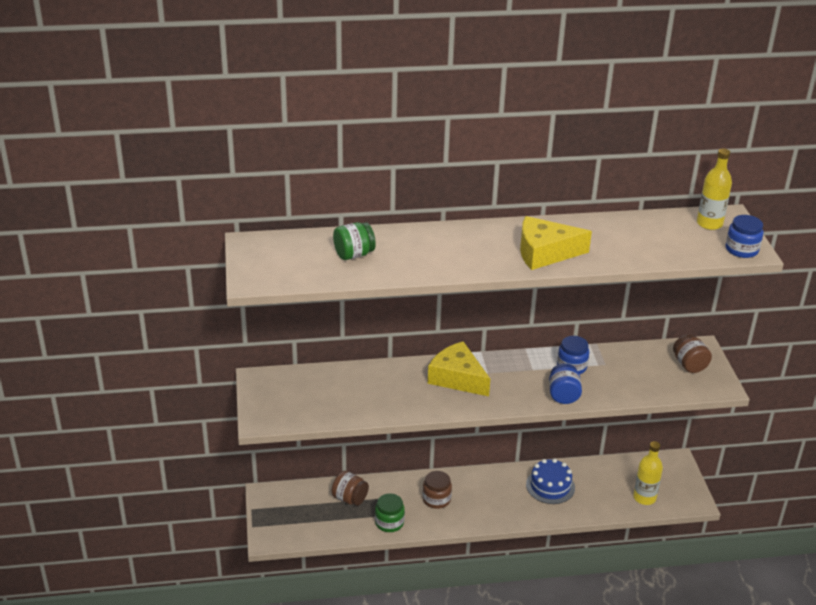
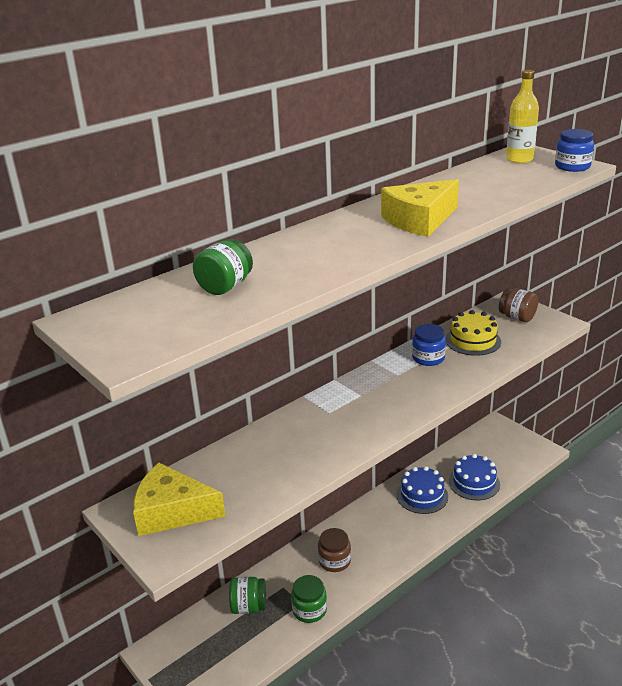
camera: 30 degrees left, 5 degrees down
(350, 498) = (249, 606): brown jar -> green jar
(457, 378) = (338, 412): yellow cheese -> yellow cheese (172, 511)
(563, 395) = (449, 384): blue jar -> none
(604, 497) = (474, 482): none -> blue cake
(625, 368) = (473, 340): none -> yellow cake
(644, 498) = (504, 466): yellow bottle -> none

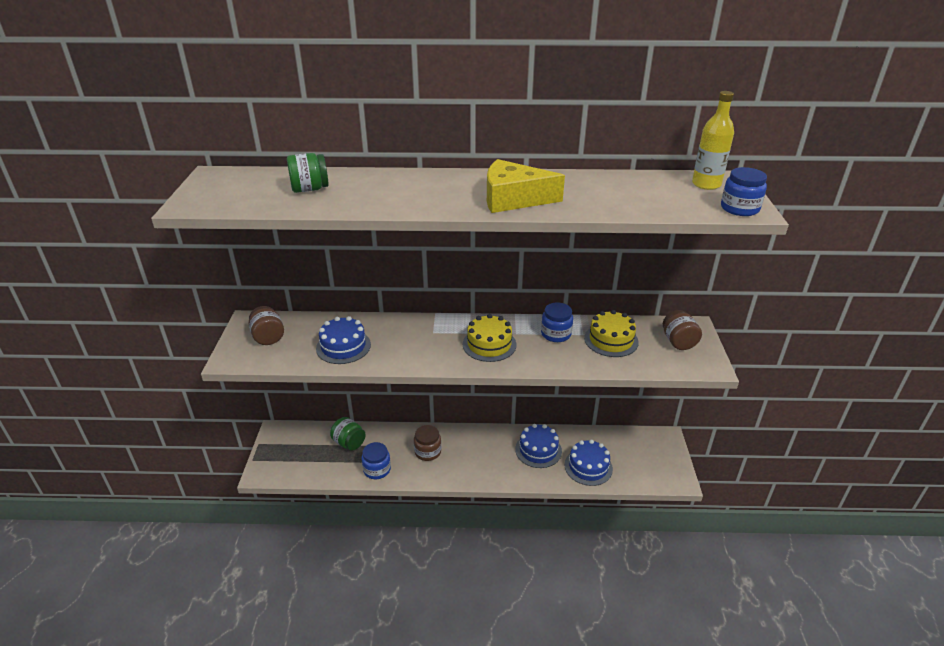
camera: 40 degrees right, 5 degrees up
(172, 511) = (268, 337): yellow cheese -> brown jar
(267, 472) = (343, 346): none -> blue cake
(309, 610) = (377, 469): green jar -> blue jar
(391, 395) = (489, 344): none -> yellow cake

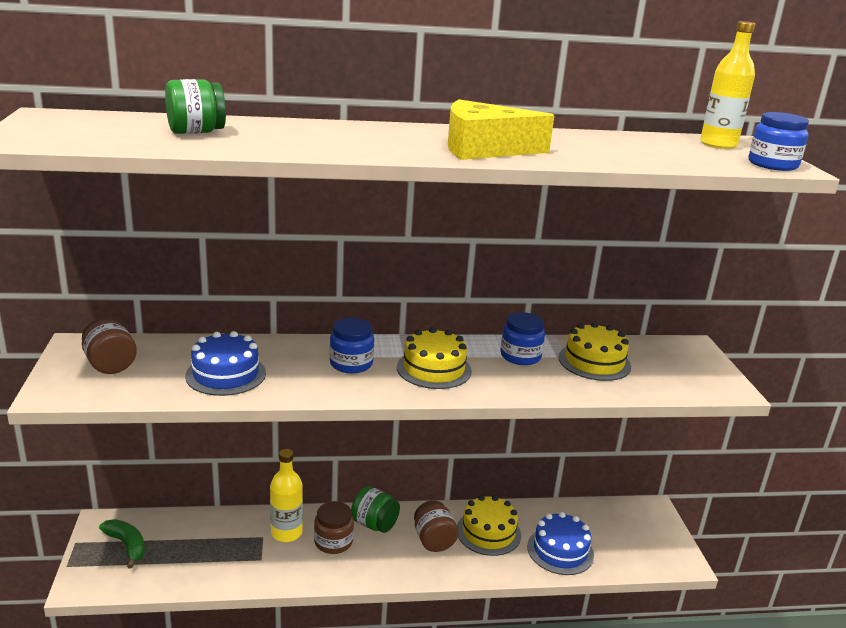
camera: 10 degrees left, 10 degrees down
(291, 447) = (127, 545): none -> green banana
(349, 443) = (216, 535): green jar -> green jar (374, 524)
(377, 469) = (261, 569): blue jar -> blue jar (351, 364)
(396, 443) = (286, 533): none -> yellow bottle
(538, 450) = (488, 532): blue cake -> yellow cake
(678, 342) = (680, 363): brown jar -> brown jar (434, 540)

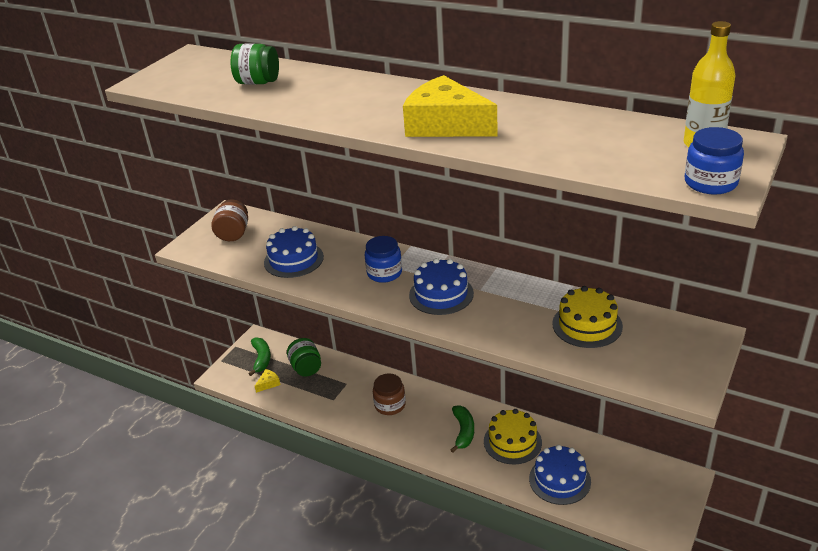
camera: 40 degrees right, 10 degrees up
(160, 570) = (268, 383): none -> yellow cheese
(286, 533) = (363, 386): yellow bottle -> none
(374, 524) = (429, 402): green jar -> green jar (306, 368)
(434, 369) = (441, 294): yellow cake -> blue cake
(434, 540) = (463, 432): brown jar -> green banana
(520, 356) = (525, 301): blue jar -> none

